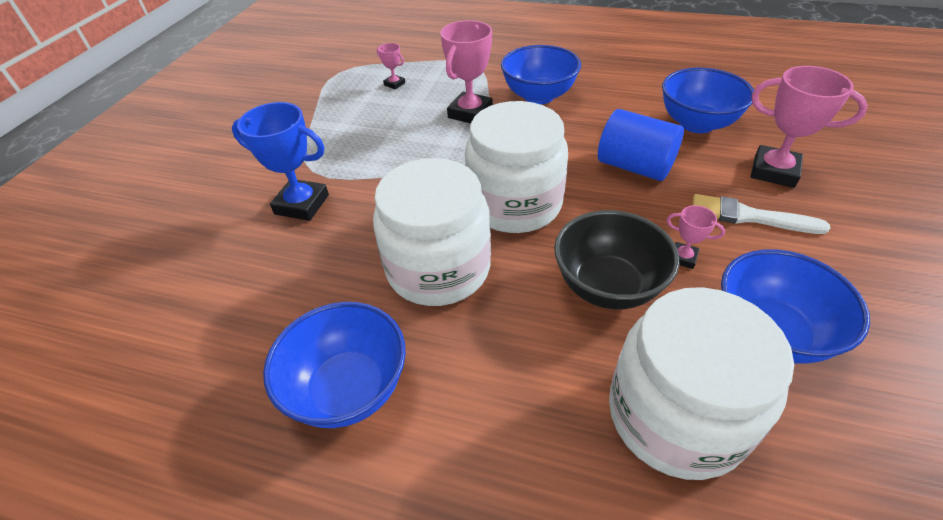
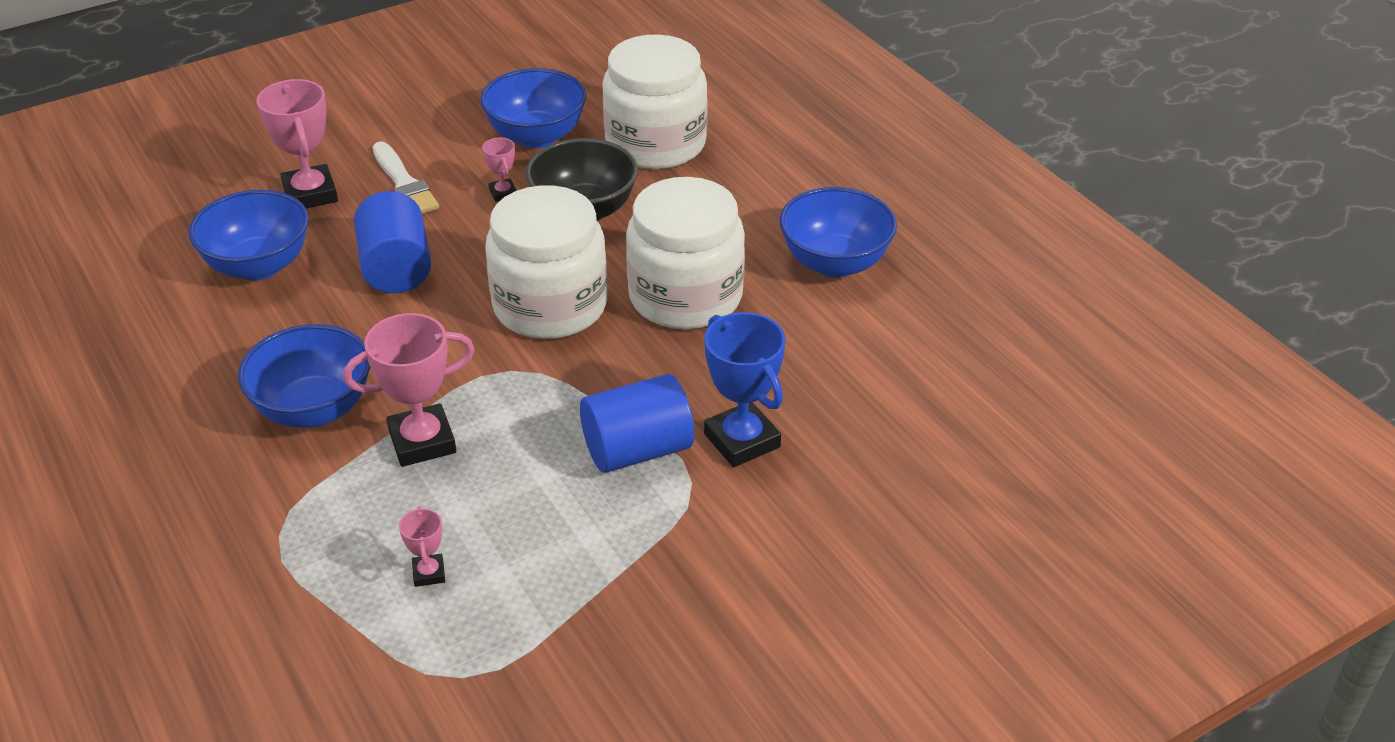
camera: 140 degrees left, 5 degrees down
(358, 167) = (637, 450): none -> blue cylinder

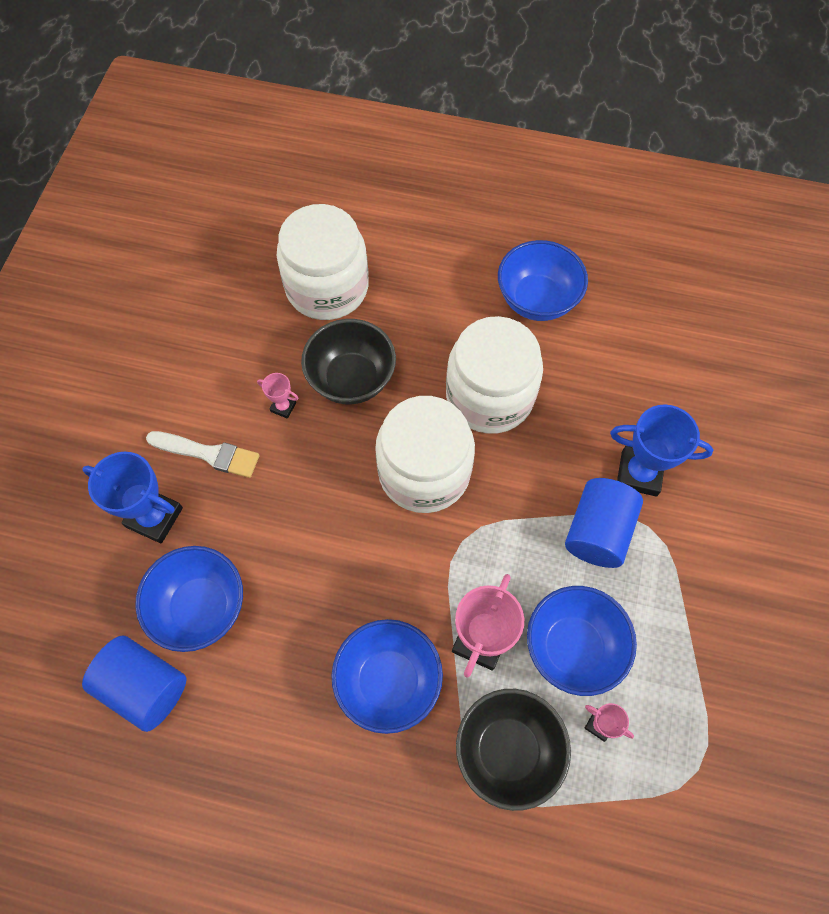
camera: 45 degrees left, 25 degrees up
(310, 194) = (154, 517): pink trophy -> blue trophy
(331, 525) = (507, 750): none -> black bowl
(396, 268) = (294, 527): blue cylinder -> blue cylinder (145, 686)
(536, 136) = (244, 341): blue bowl -> blue bowl (572, 647)

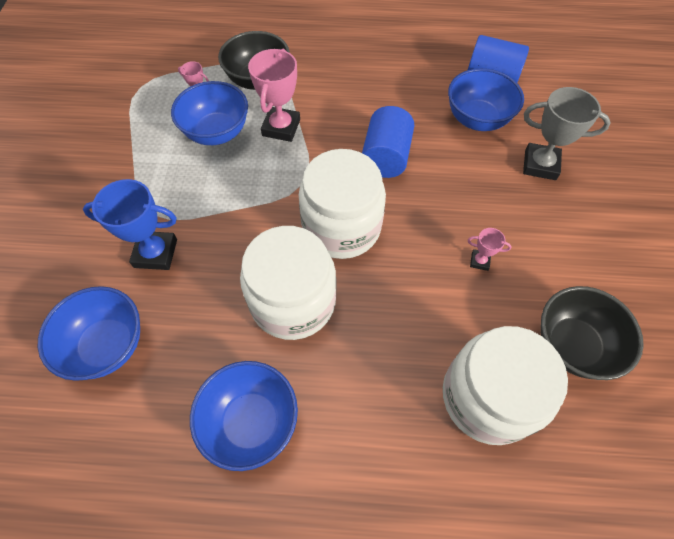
camera: 170 degrees right, 5 degrees down
(154, 517) = (540, 165): blue trophy -> grey trophy
(208, 454) = (524, 214): white brush -> none
(351, 379) = (427, 297): black bowl -> black bowl (572, 345)
(388, 681) = (339, 100): blue bowl -> blue bowl (107, 345)
(598, 531) = (195, 204): blue cylinder -> blue cylinder (385, 157)

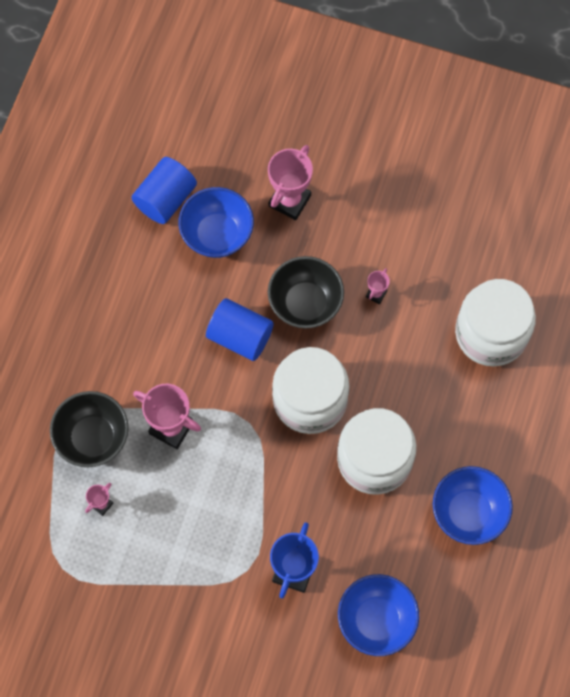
camera: 75 degrees left, 10 degrees up
(217, 133) = (159, 494): blue bowl -> none
(540, 165) = (290, 201): grey trophy -> pink trophy
(572, 345) = (467, 254): black bowl -> black bowl (305, 303)

